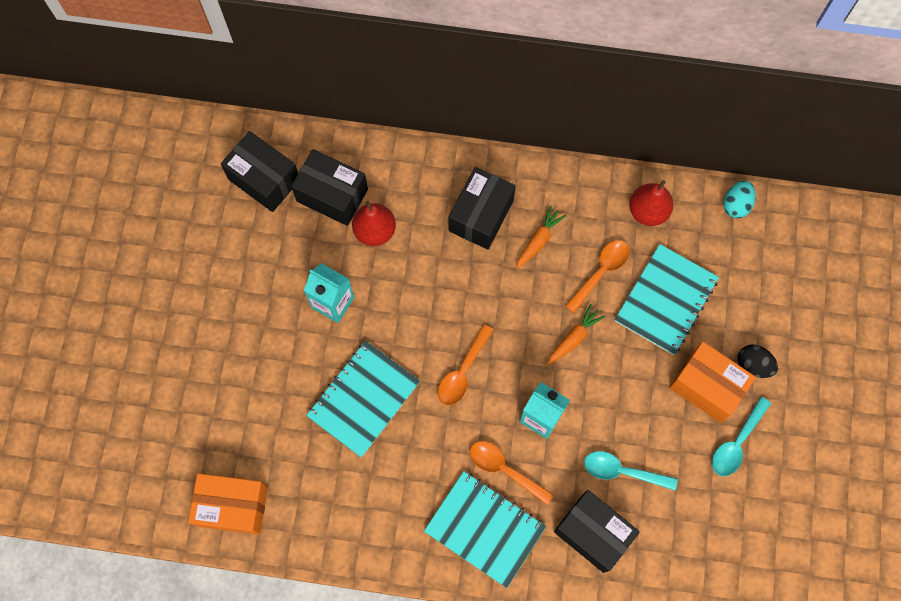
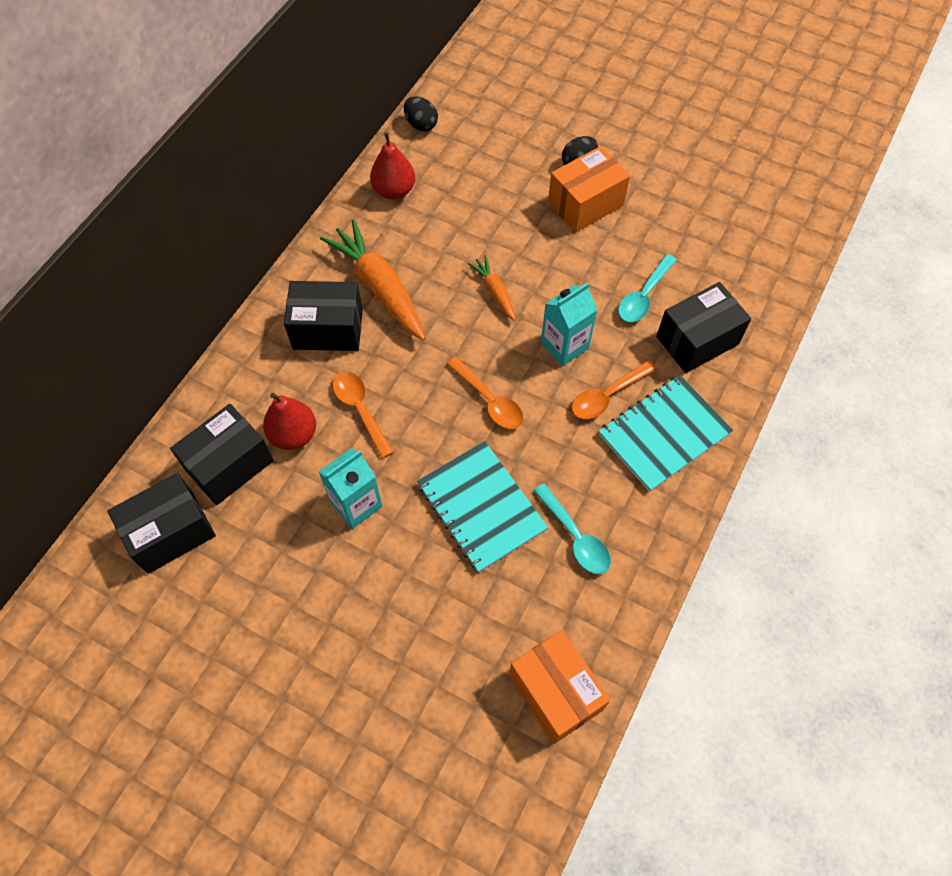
camera: 70 degrees left, 10 degrees down
(233, 506) = (555, 692): orange box -> orange box turned 60 degrees counterclockwise
(481, 216) = (328, 329): black box -> black box turned 45 degrees counterclockwise
(538, 240) = (379, 288): orange carrot -> orange carrot, size x1.96
(600, 272) = (437, 247): orange spoon -> orange spoon (360, 410)
(665, 300) = (488, 206): turquoise notebook -> none
(736, 205) = (421, 124): turquoise egg -> black egg
(736, 443) = (646, 200): turquoise spoon -> turquoise spoon (575, 537)

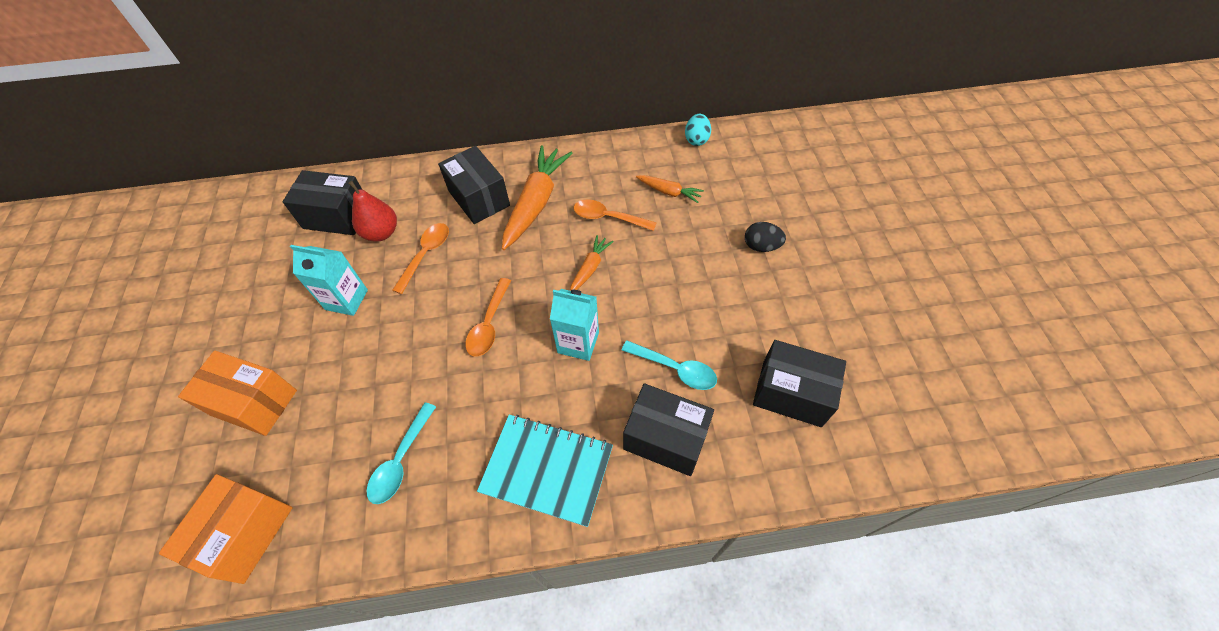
camera: 55 degrees right, 5 degrees down
(170, 532) = (270, 220): black box -> black box (791, 393)
(394, 190) = (625, 161): red pear -> none
(421, 124) = (696, 140): black egg -> turquoise egg
(462, 184) = (668, 192): none -> orange carrot
(481, 507) = (390, 377): turquoise notebook -> none
(585, 204) = (727, 274): orange box -> orange box (254, 402)
(607, 395) = (553, 402): orange spoon -> orange spoon (608, 217)
(643, 296) = (675, 369): turquoise spoon -> turquoise spoon turned 150 degrees counterclockwise

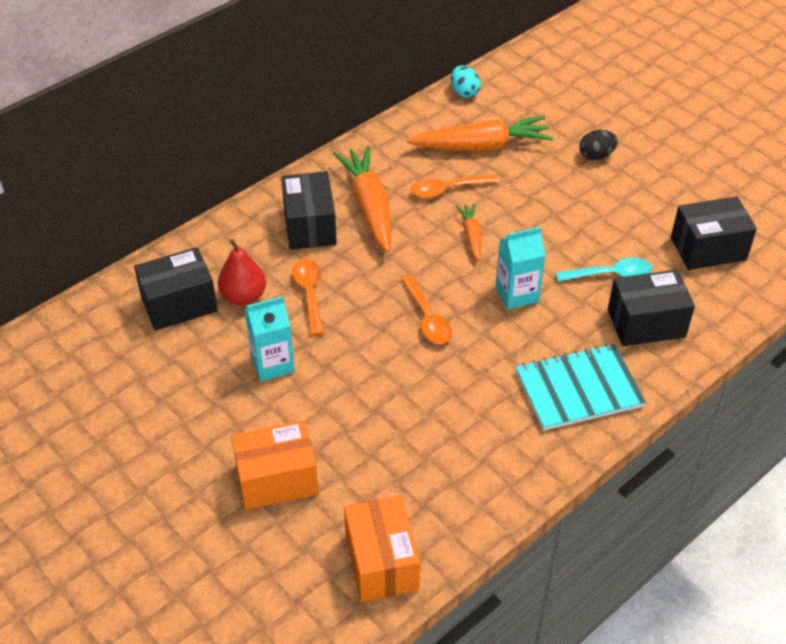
camera: 35 degrees left, 10 degrees down
(401, 460) = (457, 446): turquoise spoon -> none
(479, 198) = (310, 226): black box -> black box turned 60 degrees clockwise
(668, 192) = (481, 146): orange carrot -> orange carrot, size x1.96

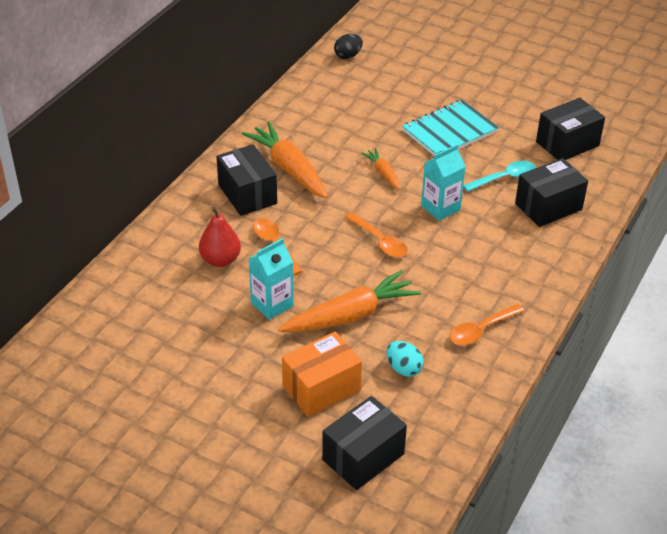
camera: 20 degrees left, 5 degrees down
(179, 304) = (168, 278): black box -> black box (363, 457)
(381, 562) = (436, 425): orange box -> none
(448, 189) = (346, 143): orange spoon -> orange spoon (481, 330)
(464, 92) = (322, 67): turquoise egg -> turquoise egg (403, 369)
(481, 146) = (356, 105): orange carrot -> orange carrot (350, 315)
(579, 389) = (522, 265): turquoise notebook -> turquoise notebook (450, 131)
(596, 156) = (450, 94): black egg -> black egg (348, 56)

